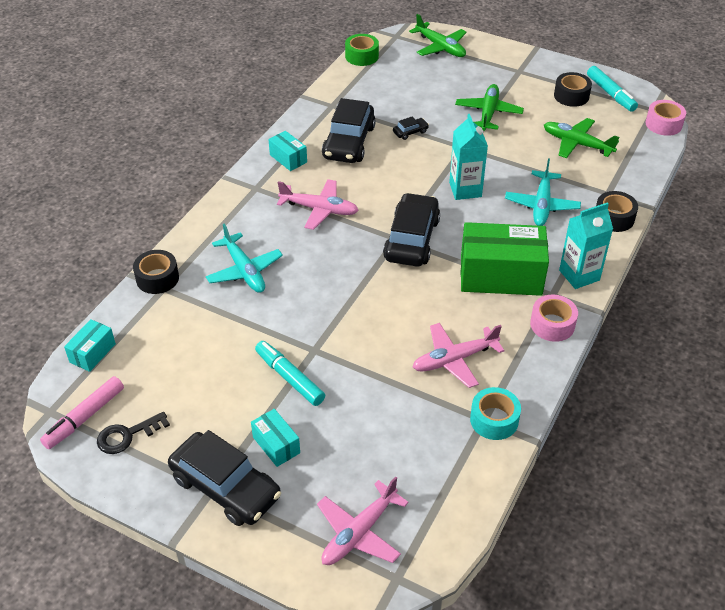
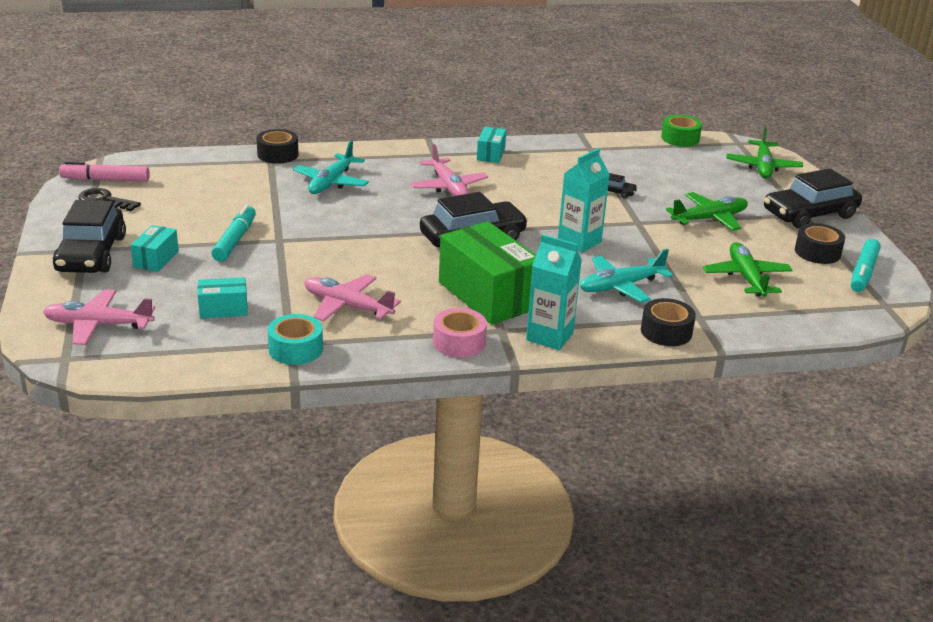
camera: 50 degrees right, 15 degrees down
(92, 353) = (171, 160): turquoise box -> turquoise box (223, 309)
(349, 142) = (554, 171): black car -> black car (809, 214)
(663, 124) = (872, 318): pink tape -> none

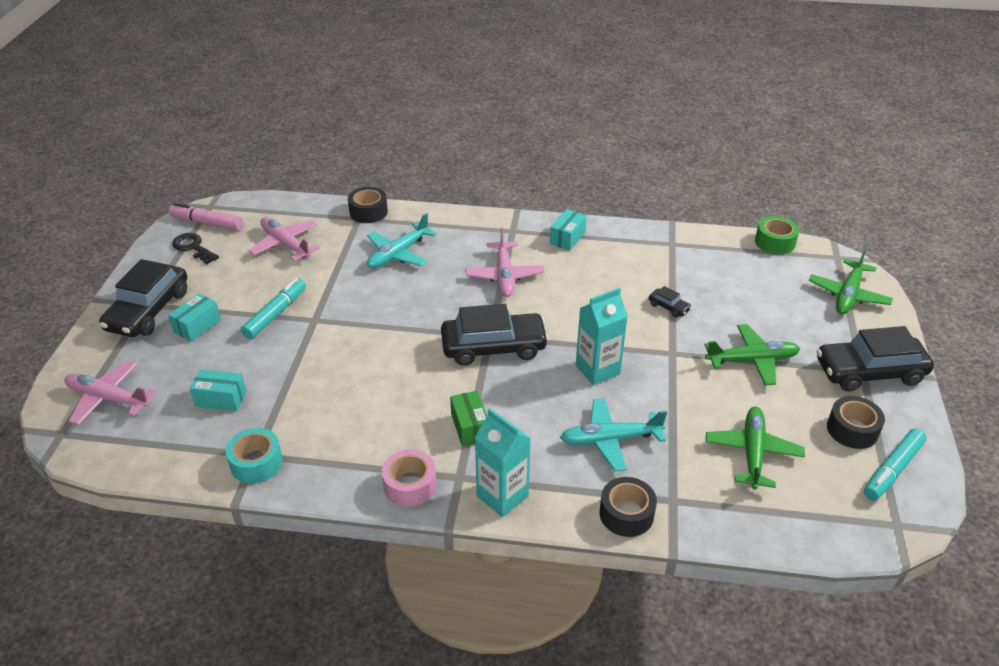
camera: 20 degrees right, 10 degrees up
(347, 306) = (331, 416): pink plane -> pink plane (286, 244)
(488, 295) = (470, 427): green box -> green box, size x0.48

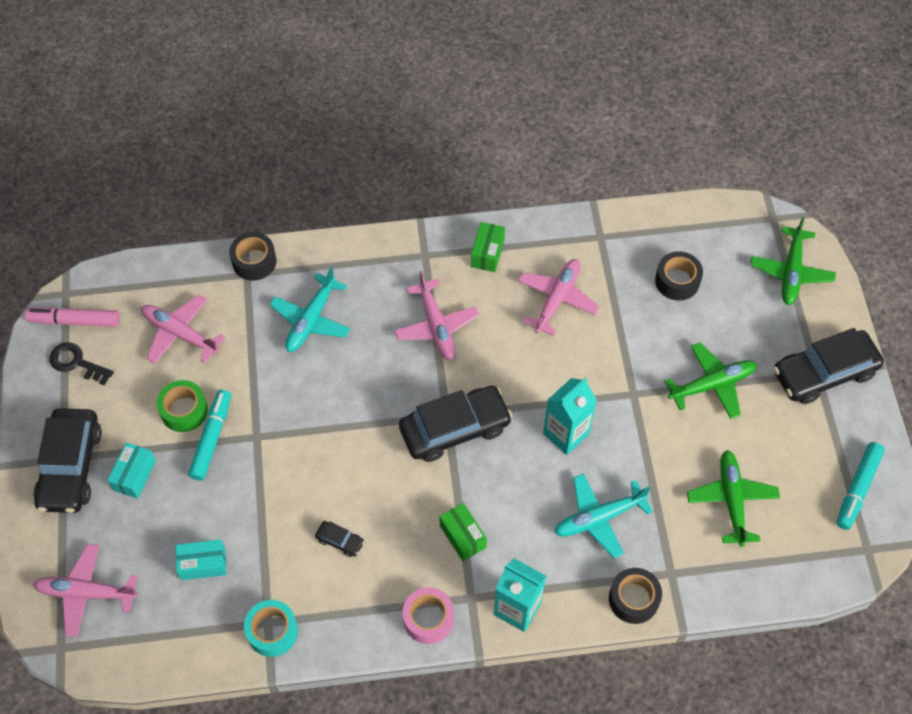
camera: 15 degrees left, 20 degrees up
(567, 238) = (487, 253): turquoise box -> green box
(619, 277) = (556, 299): none -> pink plane
(668, 307) = (616, 331): black car -> black car (340, 541)
(775, 242) = (706, 210): green tape -> green tape (184, 410)
(852, 429) = (817, 450): black tape -> black tape (677, 281)

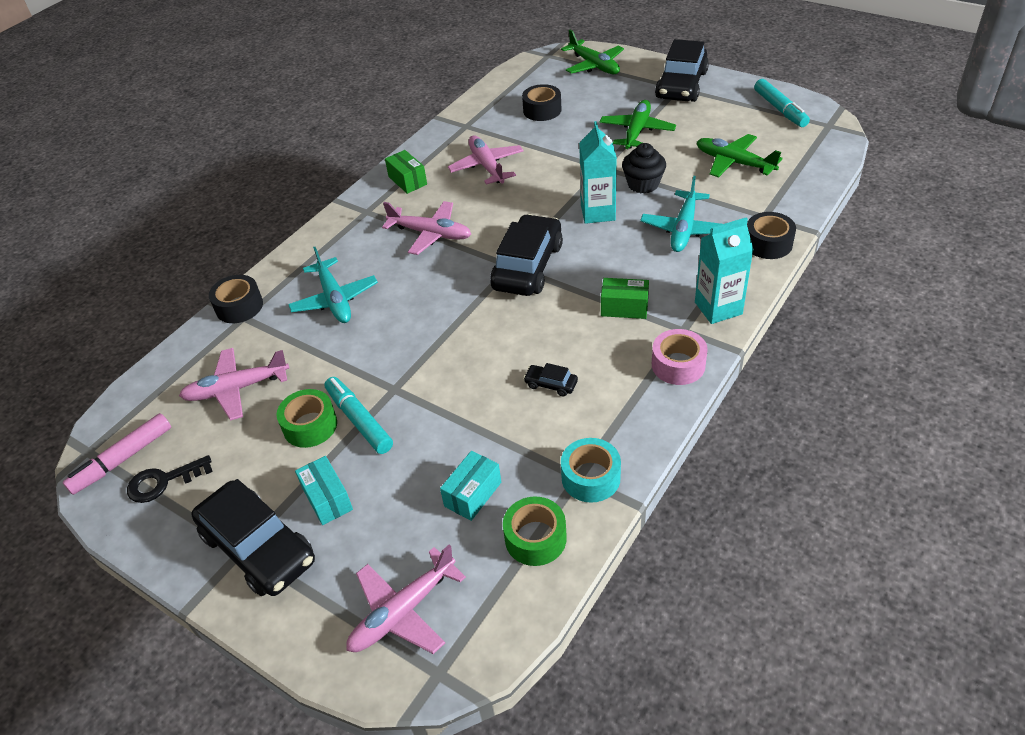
camera: 45 degrees left, 15 degrees down
(196, 632) = (535, 538): none -> green tape
(340, 541) = (551, 384): black car -> black car turned 135 degrees counterclockwise
(635, 443) = (643, 184): none -> black cupcake

